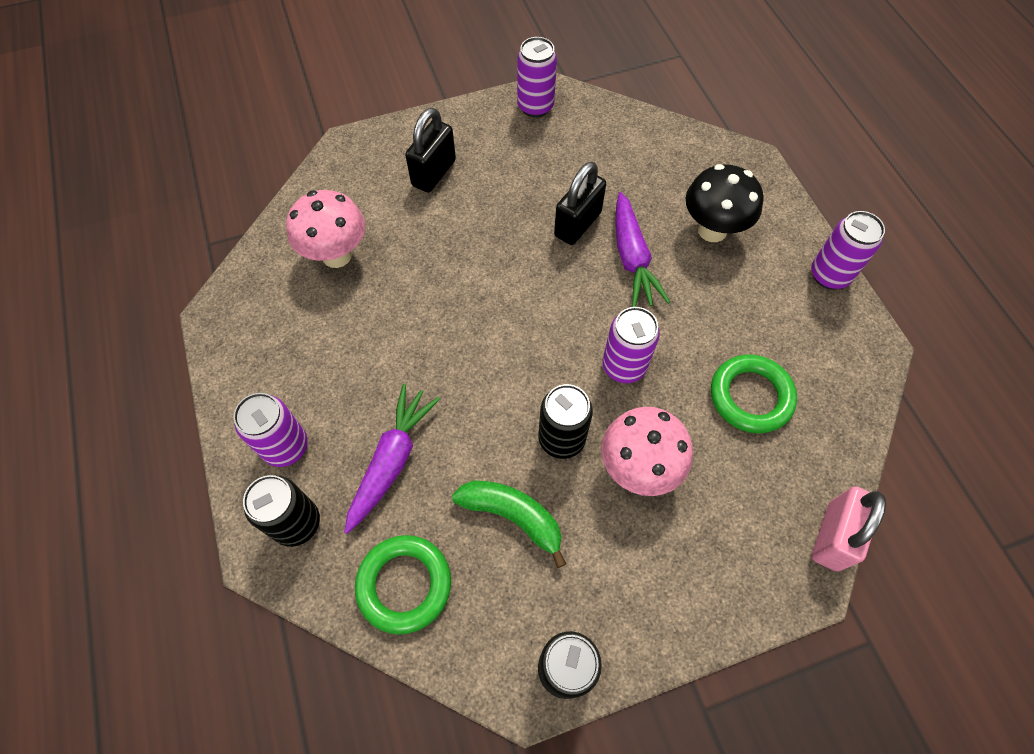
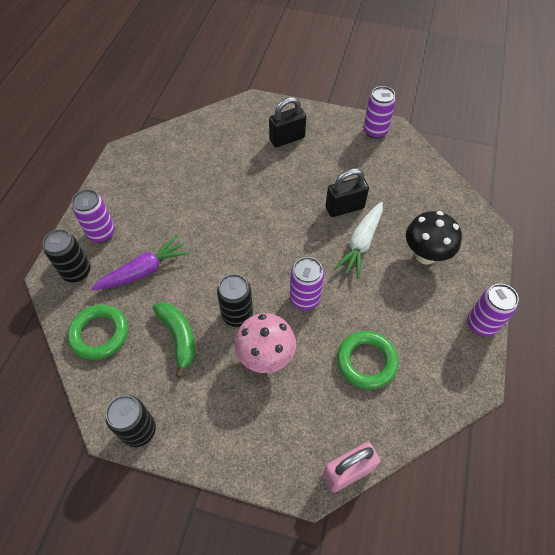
camera: 35 degrees right, 5 degrees down
(337, 255) = (202, 154): pink mushroom -> none
(632, 258) = (361, 243): purple carrot -> white carrot

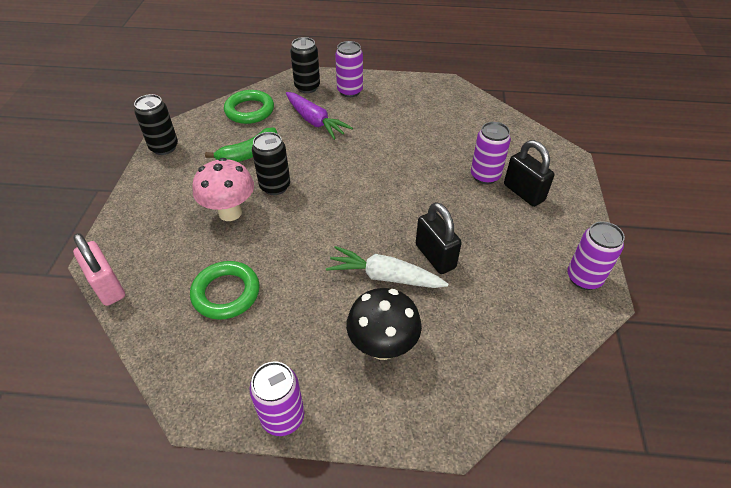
camera: 80 degrees right, 10 degrees down
(305, 298) = (300, 233): purple can -> purple can (485, 176)

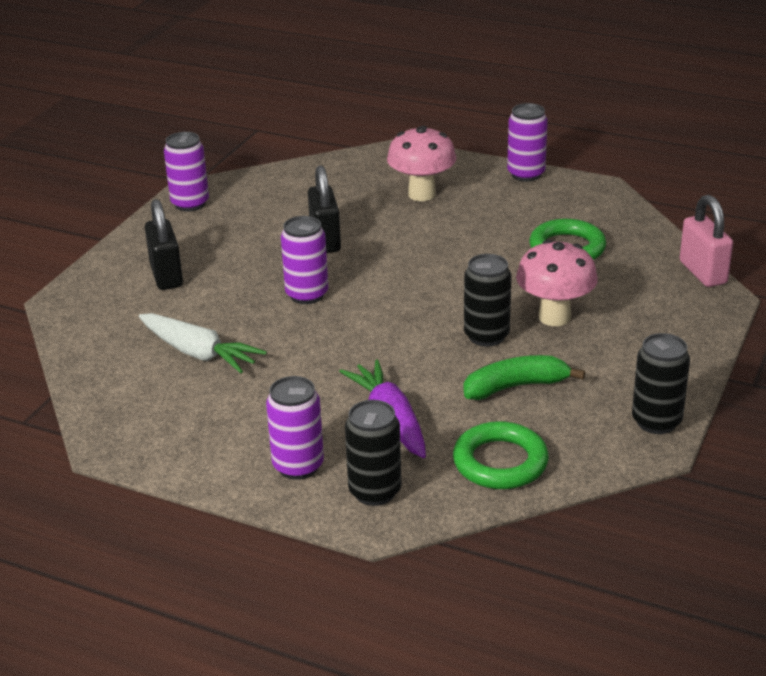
camera: 160 degrees left, 15 degrees down
(382, 347) = (422, 194): black mushroom -> pink mushroom
(385, 276) = (391, 234): white carrot -> white carrot (198, 353)
(485, 176) = (194, 300): purple can -> purple can (307, 295)

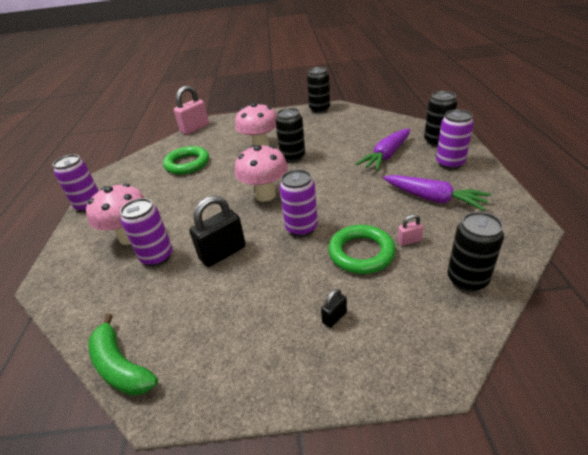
camera: 115 degrees left, 5 degrees up
(108, 360) = (467, 280): none -> black can
(166, 276) = (334, 317): black padlock -> black padlock, size x0.47
(190, 204) = (191, 385): purple can -> purple can (157, 257)
(198, 353) = (409, 241): white carrot -> pink padlock
(242, 406) = (433, 199): none -> purple carrot
(406, 289) = (265, 195): none -> pink mushroom
(500, 462) = (381, 126): green ring -> green ring (361, 253)
(515, 387) = (327, 138): green banana -> green banana (121, 366)

